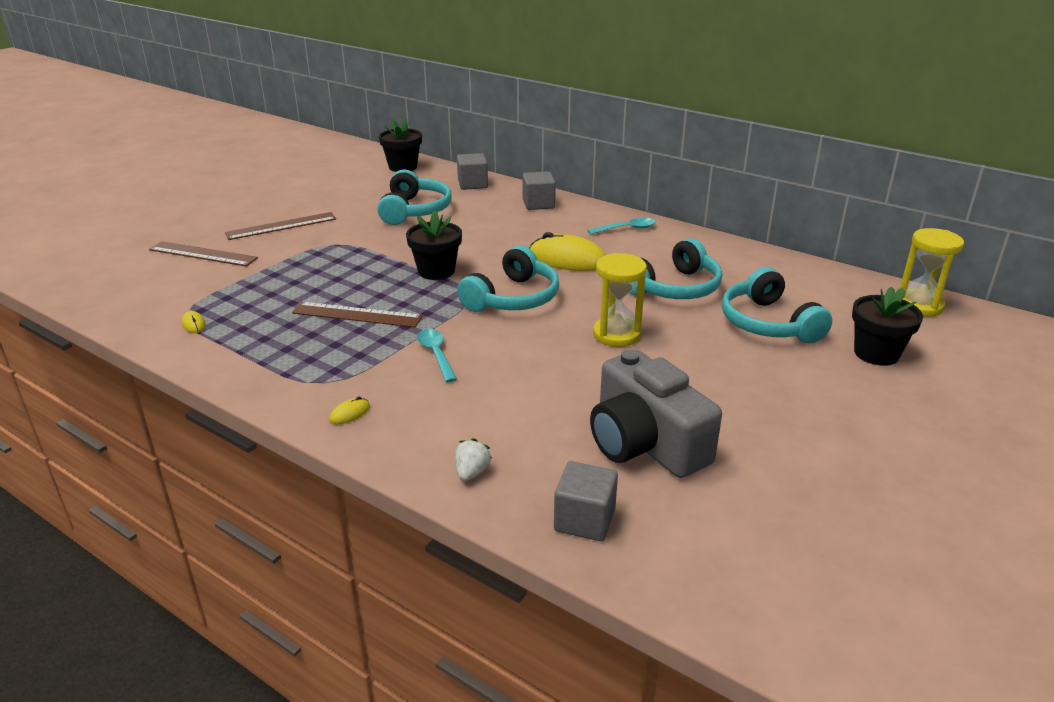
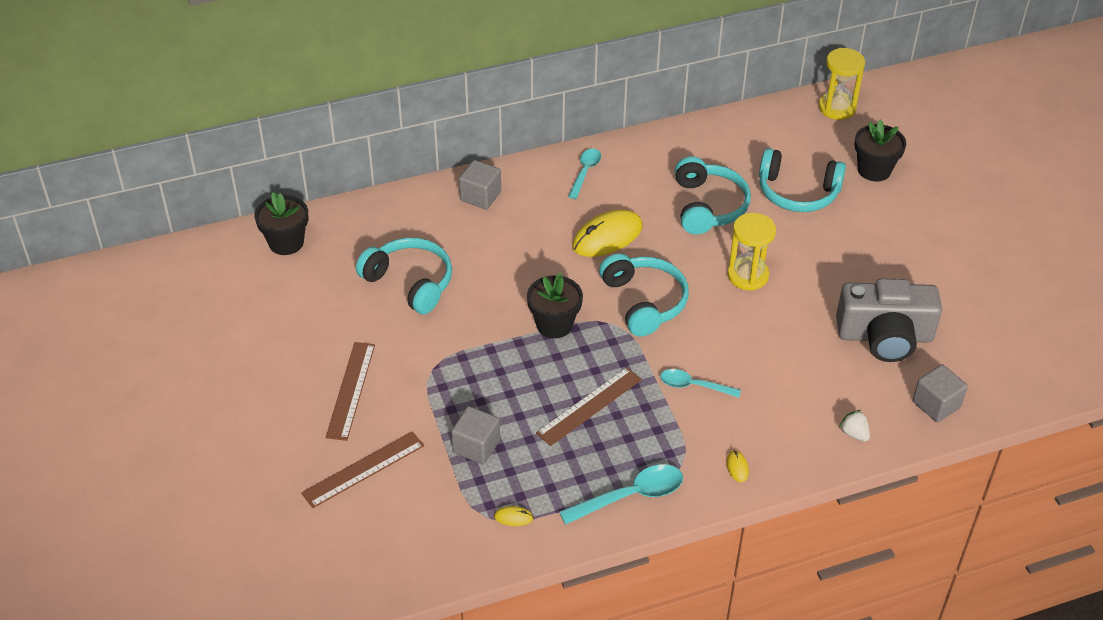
camera: 55 degrees left, 15 degrees up
(262, 369) = (631, 496): none -> turquoise spoon
(472, 184) = (388, 215): grey cube -> grey cube (476, 446)

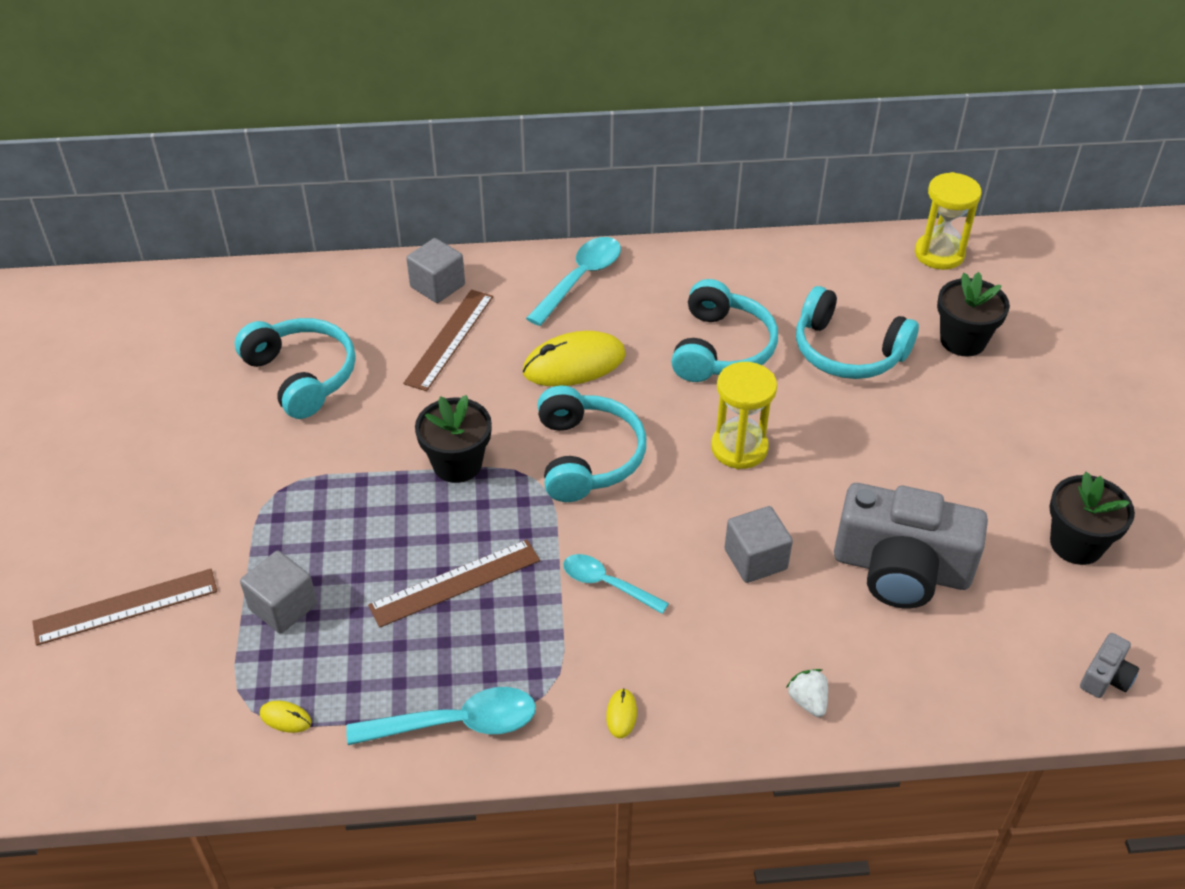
camera: 15 degrees right, 0 degrees up
(286, 242) = (179, 300): black flower pot -> black flower pot (1076, 544)
(350, 390) = (162, 498): brown ruler -> brown ruler (449, 339)
(585, 172) = (580, 279): turquoise spoon -> turquoise spoon, size x1.51
(936, 404) = (944, 684): grey cube -> grey cube (755, 559)
(1035, 379) = (1106, 677): none -> grey camera

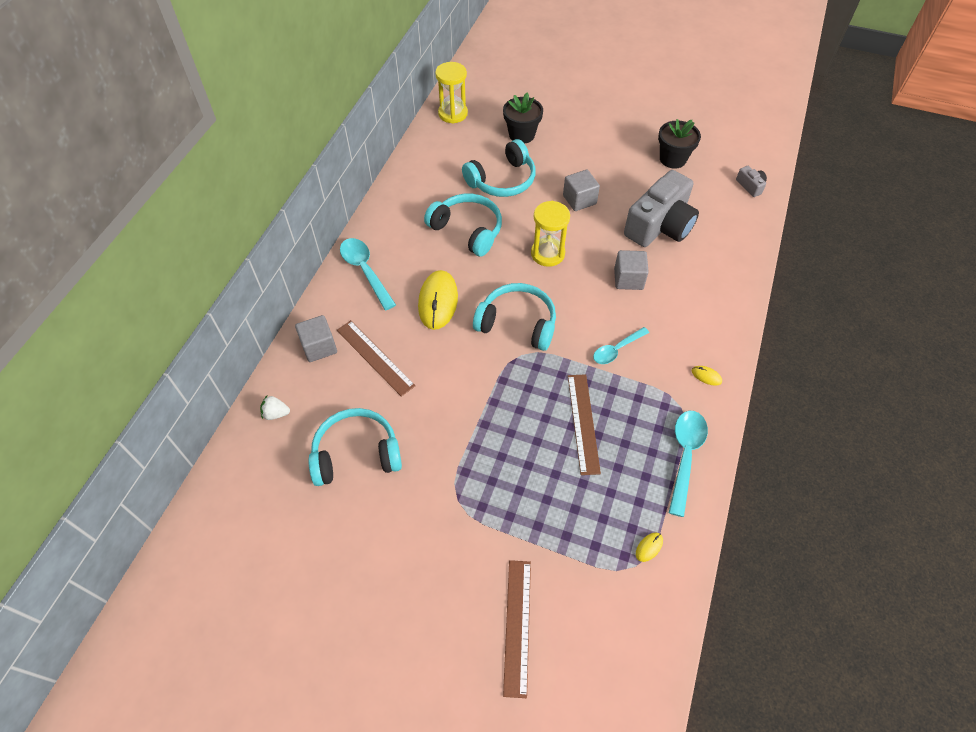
camera: 65 degrees left, 10 degrees up
(283, 607) = (560, 524): grey cube -> grey cube (579, 200)
(457, 464) = (488, 390): black flower pot -> none
(808, 701) = (725, 296): white strawberry -> white strawberry (276, 413)

